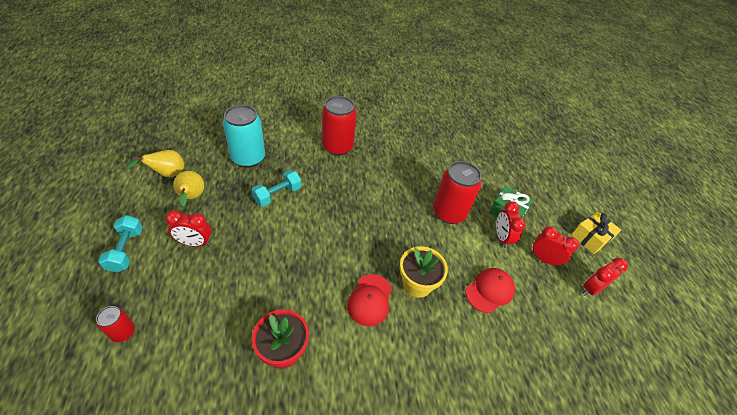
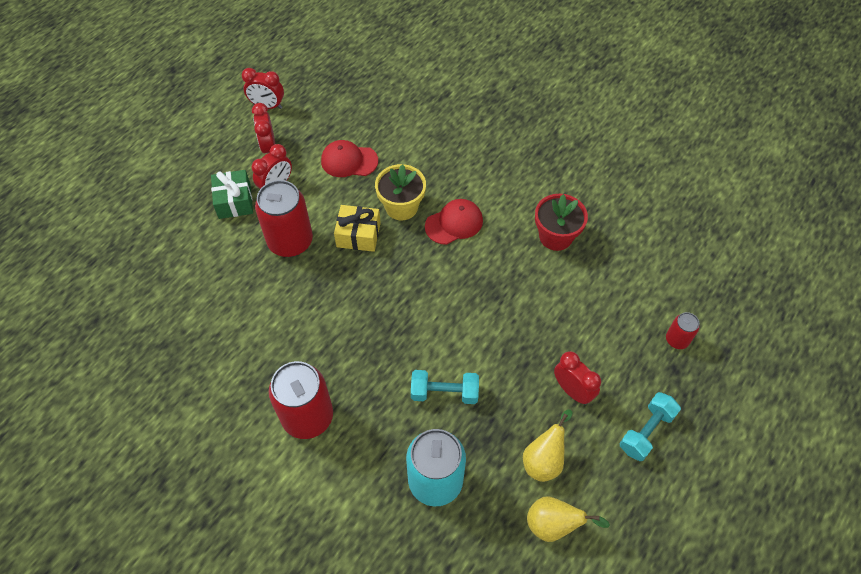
camera: 130 degrees left, 10 degrees up
(590, 238) = (199, 130): yellow gift -> yellow gift (358, 235)

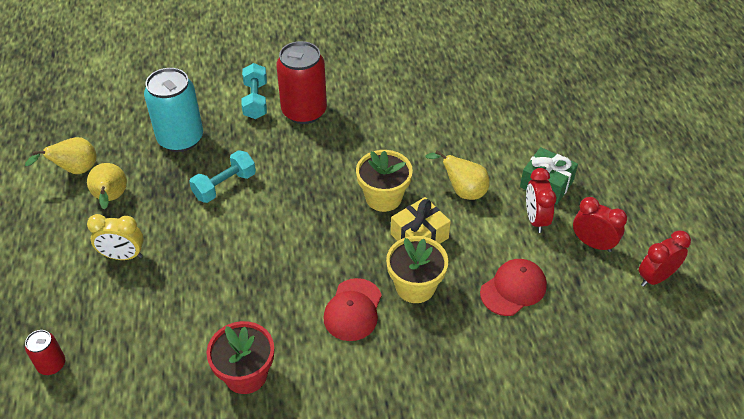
camera: 135 degrees right, 10 degrees down
(290, 241) = (462, 191): red can -> yellow pear
(345, 281) = (383, 197): none -> yellow flower pot
(572, 390) = (123, 256): red clock -> yellow clock
(646, 431) = (38, 271): turquoise dumbbell -> turquoise dumbbell (255, 100)

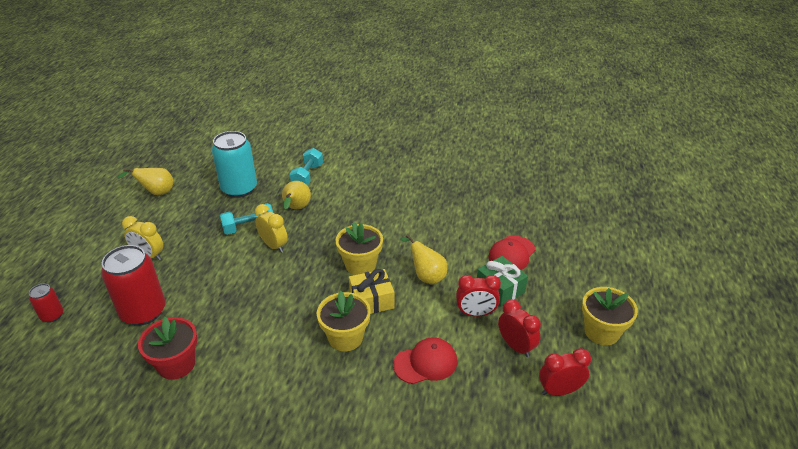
camera: 20 degrees right, 10 degrees down
(111, 199) = (167, 216): yellow pear -> yellow pear (296, 209)
(269, 201) = (274, 246): none -> yellow clock
(304, 111) = (338, 191): red can -> red can (143, 312)
(353, 310) = (286, 341): red cap -> red cap (511, 254)
(535, 219) = (476, 313): red clock -> red clock turned 105 degrees counterclockwise
(666, 203) = (601, 332): none -> yellow flower pot

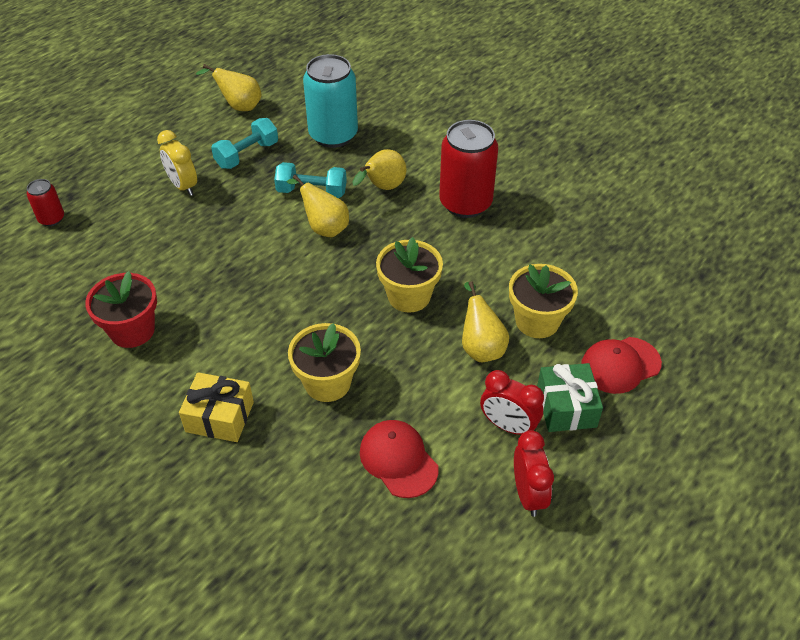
camera: 30 degrees right, 10 degrees up
(143, 312) = (137, 253): red can -> red can (465, 203)
(274, 246) = (324, 228): yellow clock -> yellow pear
(307, 176) = (426, 147): turquoise dumbbell -> turquoise dumbbell (247, 155)
(371, 300) = (390, 349): yellow gift -> yellow gift (219, 417)
(425, 363) = (398, 460): red cap -> red cap turned 135 degrees counterclockwise
(559, 391) = (541, 581): red clock -> none
(601, 332) = (664, 533): yellow flower pot -> yellow flower pot (537, 321)

